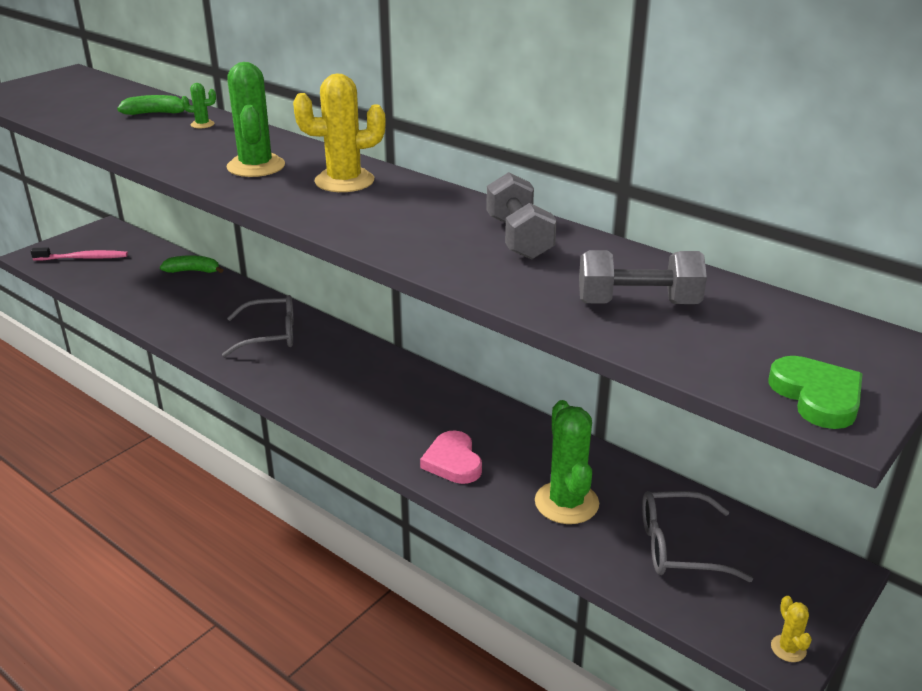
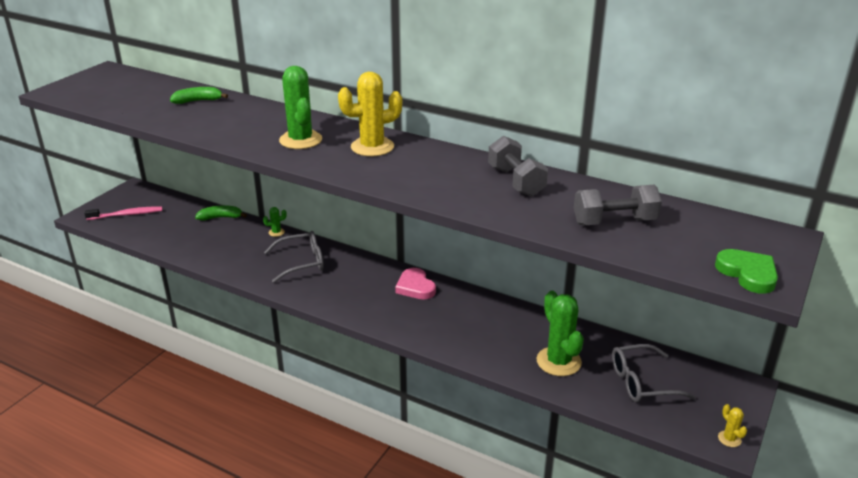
camera: 10 degrees left, 0 degrees up
(202, 124) = (240, 108): green cactus -> green cactus (276, 232)
(453, 462) = (471, 342): pink heart -> pink heart (415, 287)

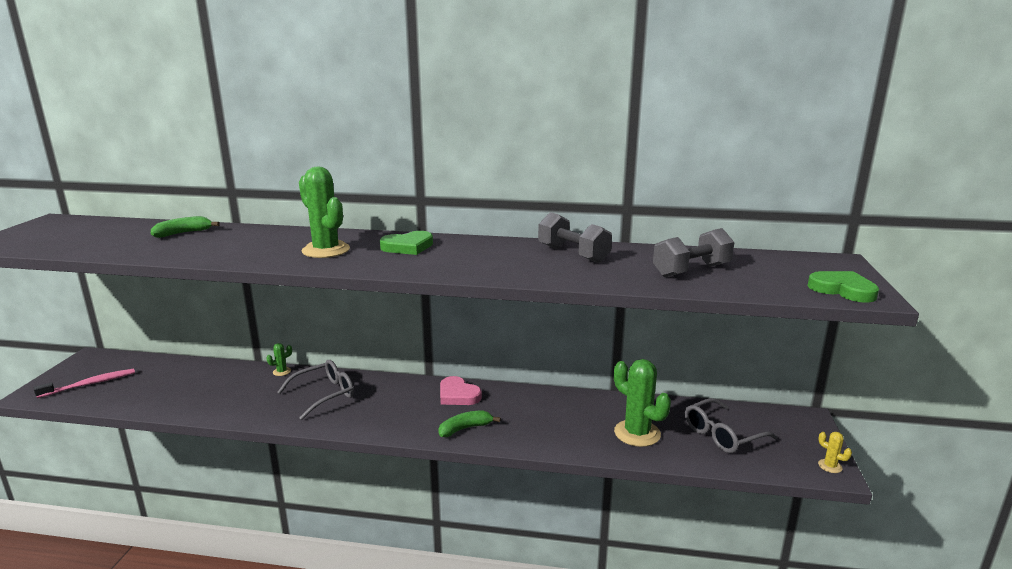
camera: 20 degrees left, 10 degrees down
(220, 217) = (210, 368): green banana -> green banana (465, 428)
(372, 147) = (408, 247): yellow cactus -> green heart

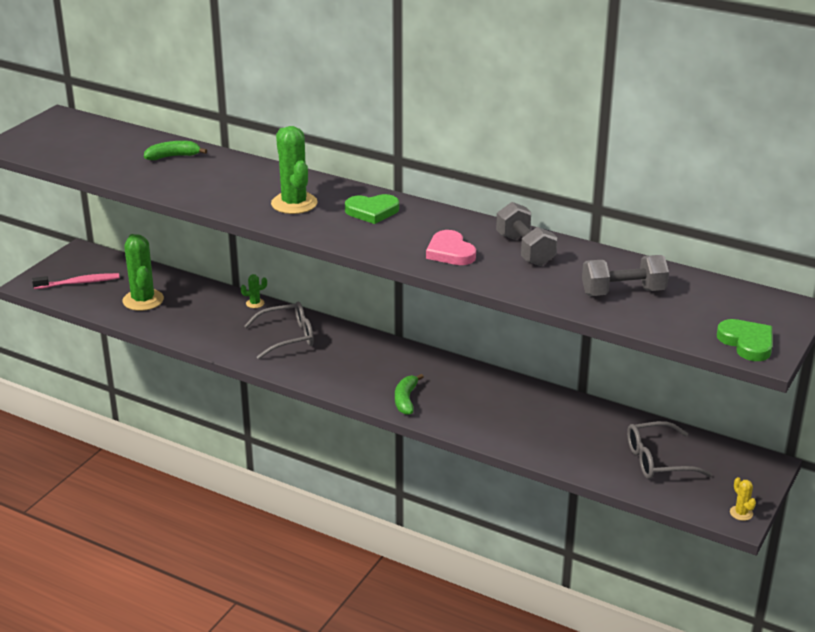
camera: 20 degrees right, 10 degrees up
(458, 395) = (416, 364): pink heart -> pink heart (450, 252)
(465, 428) = (406, 400): green banana -> green banana turned 75 degrees counterclockwise
(637, 433) = (571, 440): green cactus -> green cactus (143, 300)

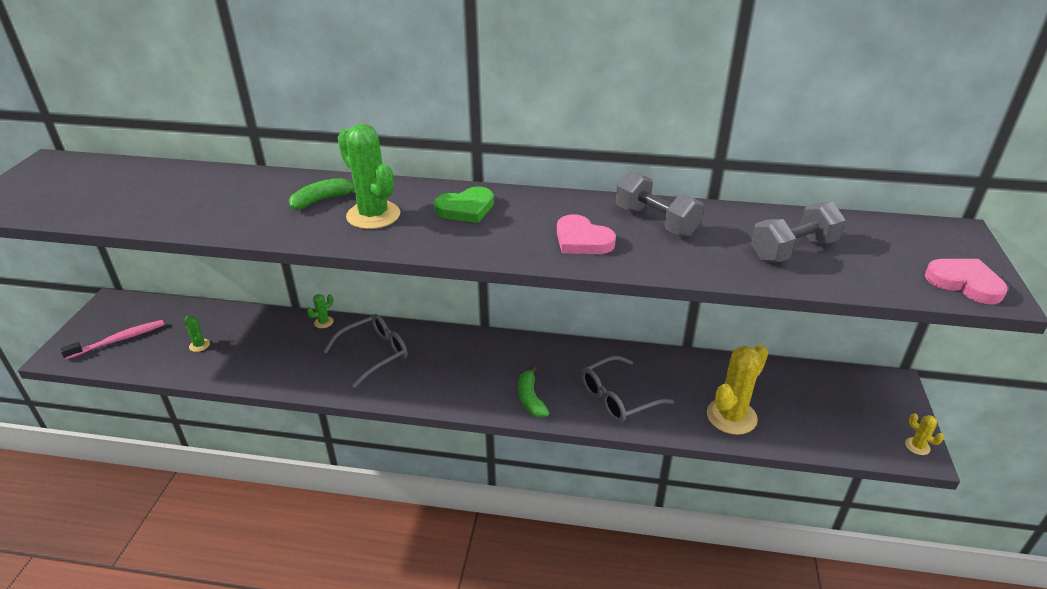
camera: 20 degrees left, 5 degrees up
(143, 300) = (199, 345): green cactus -> green cactus, size x0.45
(173, 156) = (204, 185): green banana -> green banana (322, 200)
(581, 453) = (731, 416): none -> yellow cactus
(658, 460) = (804, 406): grey glasses -> grey glasses (617, 398)
(747, 343) = (964, 283): green heart -> pink heart

